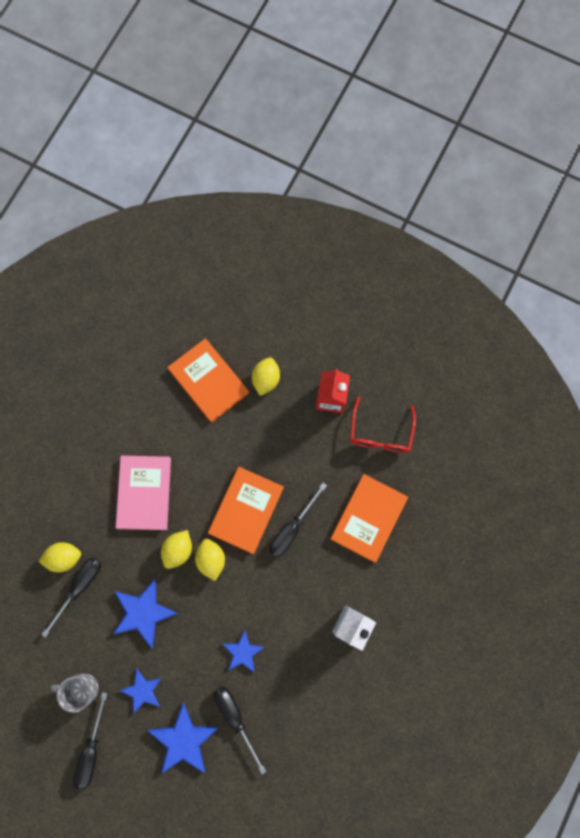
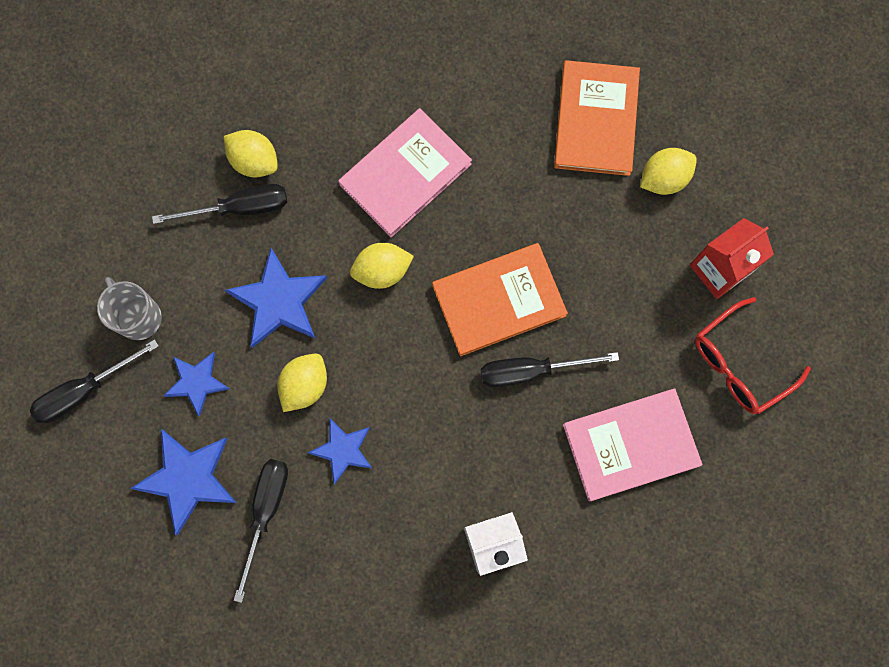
camera: 45 degrees right, 0 degrees up
(211, 559) = (408, 316): yellow lemon -> yellow lemon (305, 385)
(369, 518) = (630, 445): orange book -> pink book

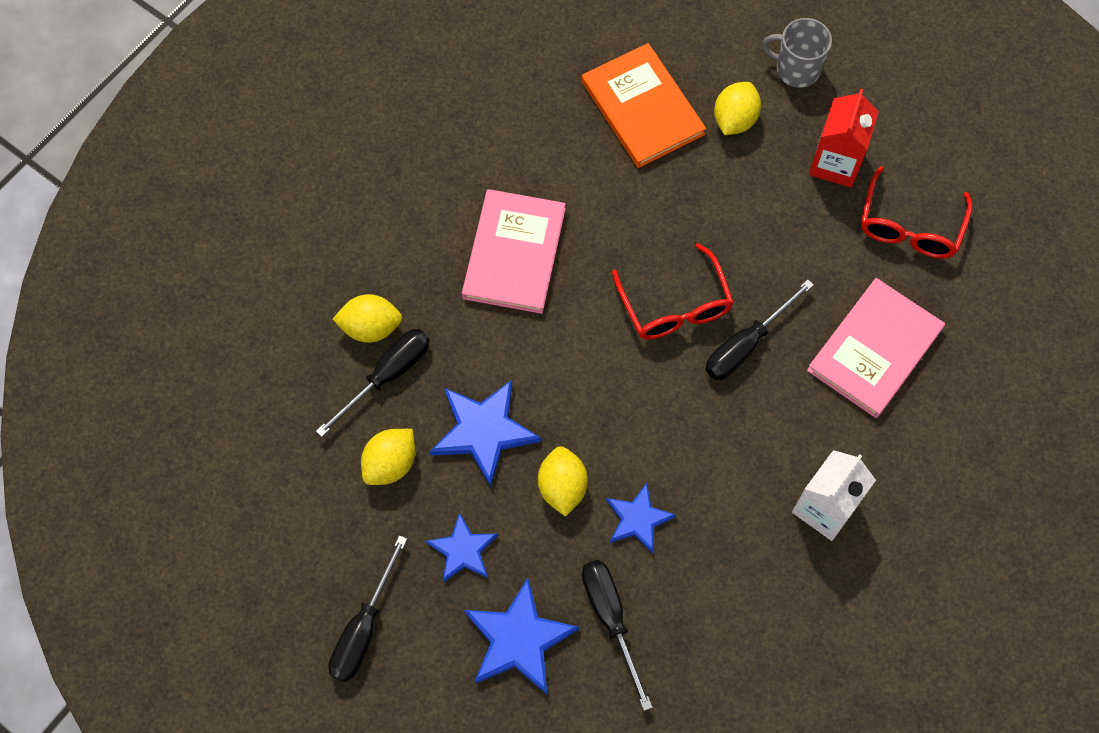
camera: 35 degrees left, 10 degrees down
(138, 317) = (365, 530): grey mug -> grey mug (796, 69)
(382, 271) = (556, 346): yellow lemon -> yellow lemon (390, 464)
(498, 300) = (674, 305): orange book -> red glasses

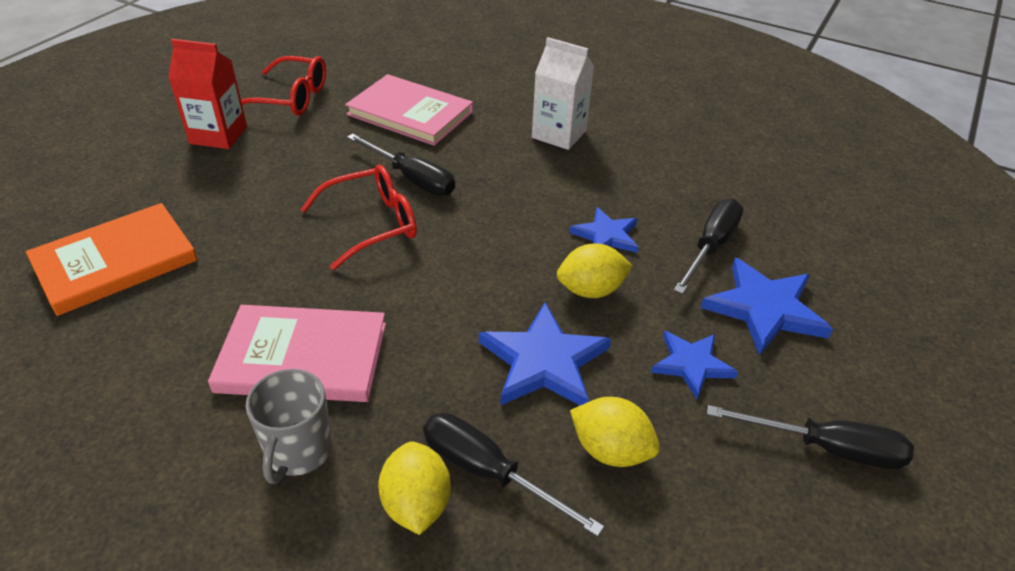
camera: 100 degrees left, 25 degrees down
(611, 619) = (711, 246): black screwdriver -> black screwdriver turned 150 degrees clockwise
(734, 120) = (152, 195): yellow lemon -> none
(796, 69) = (101, 159): grey mug -> grey mug (298, 451)

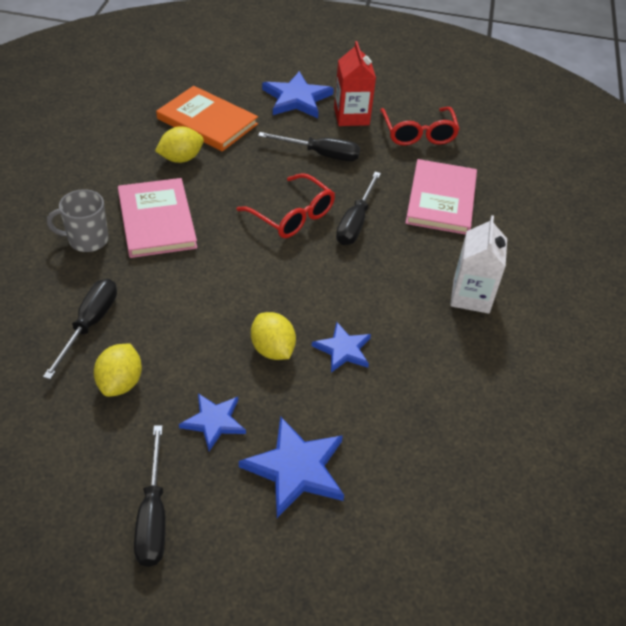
camera: 70 degrees right, 5 degrees up
(416, 504) = (61, 298): yellow lemon -> yellow lemon (181, 158)
(544, 361) = (189, 334): blue star -> blue star (296, 98)
(711, 246) = (362, 424): black screwdriver -> black screwdriver (321, 154)

